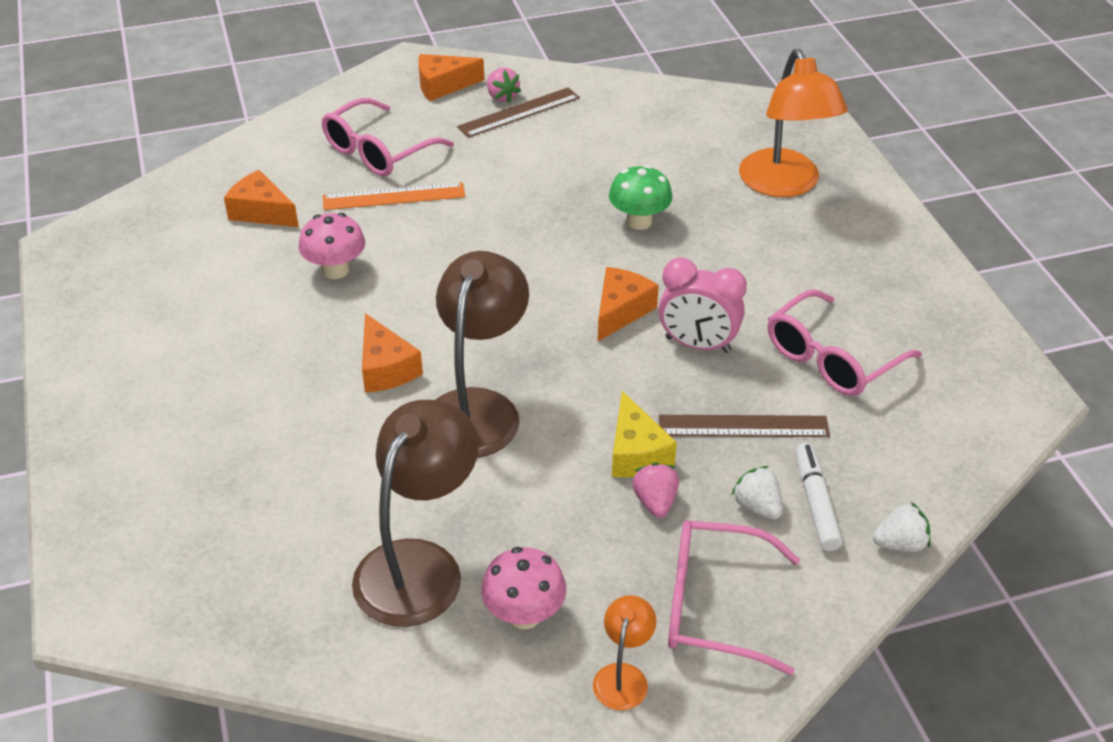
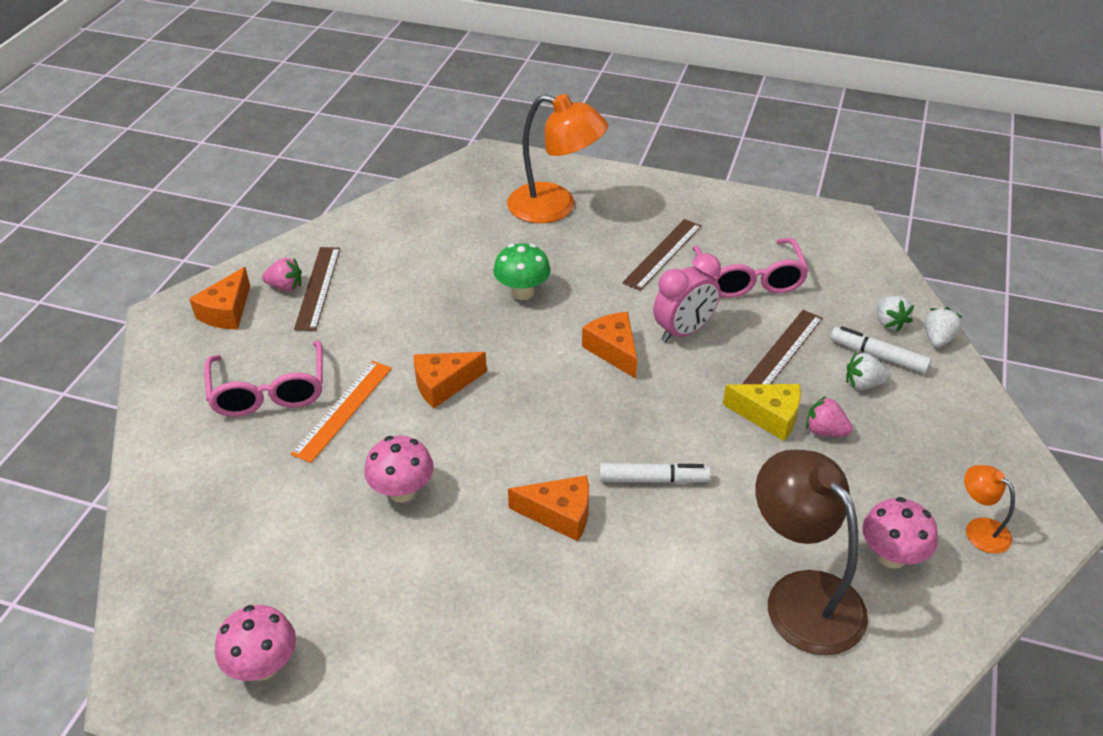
camera: 55 degrees left, 0 degrees up
(118, 287) = (263, 666): none -> pink mushroom
(261, 212) = (266, 507): orange cheese -> orange cheese (443, 385)
(477, 408) = (653, 480): brown lamp -> white marker
(713, 606) = (940, 451): pink glasses -> none
(799, 283) = (663, 254): none -> brown ruler
(883, 493) = (889, 322): none -> white strawberry

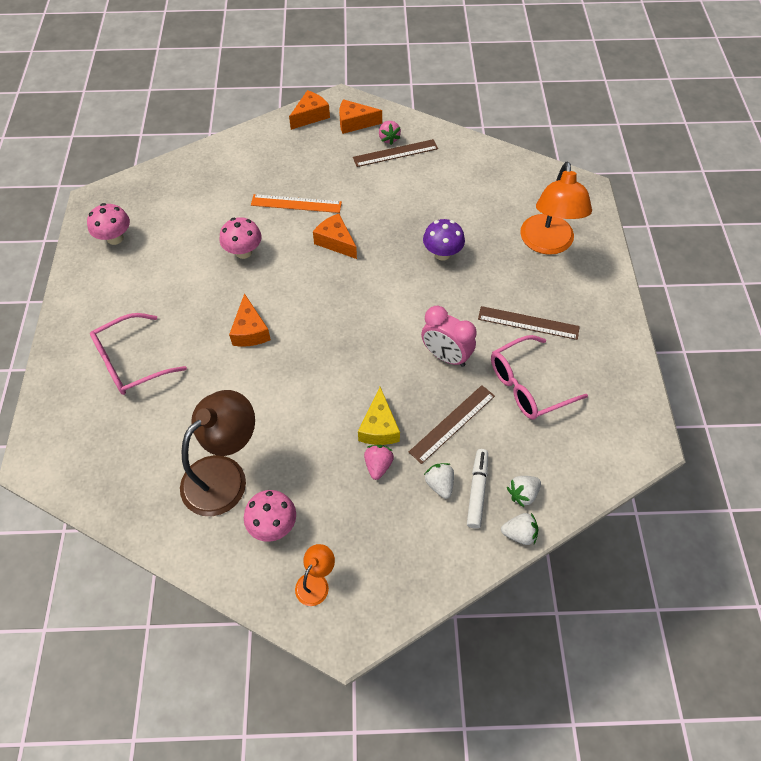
camera: 70 degrees right, 15 degrees up
(269, 392) = (297, 167): pink glasses -> pink glasses (131, 362)
(522, 292) = (442, 253): green mushroom -> purple mushroom
(613, 350) = (406, 320): orange cheese -> orange cheese (310, 116)
(653, 480) = (295, 372): white marker -> none
(782, 351) = (452, 423): brown ruler -> brown ruler turned 60 degrees counterclockwise

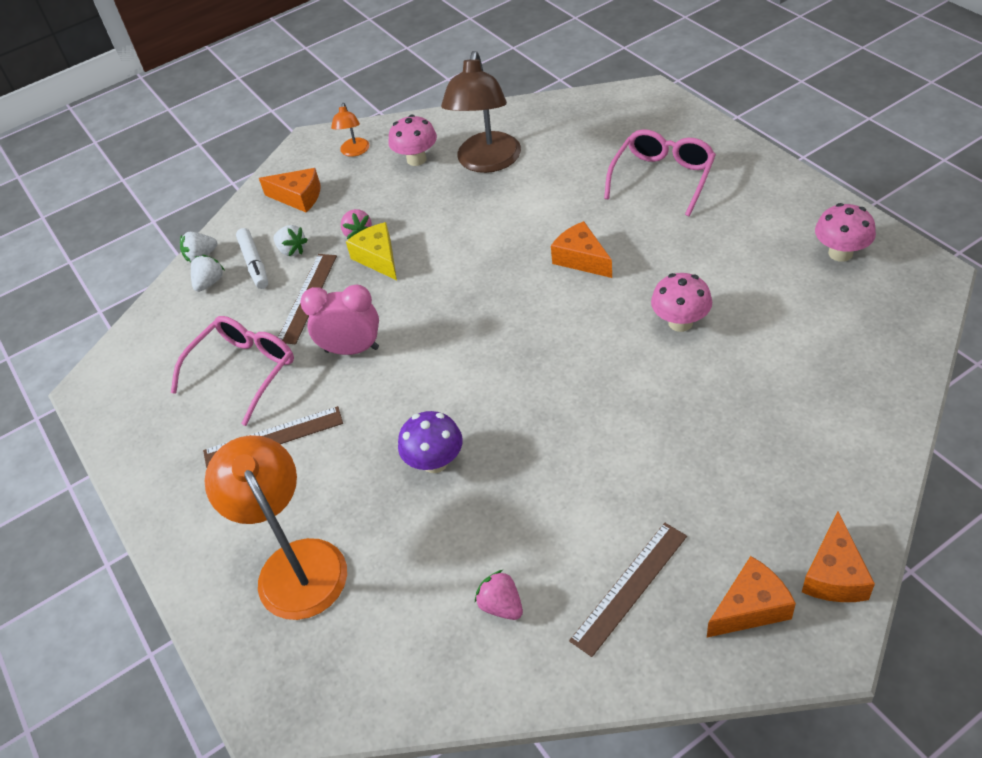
camera: 155 degrees right, 10 degrees down
(296, 203) = (687, 415): orange ruler -> none
(336, 242) = (584, 397): orange cheese -> orange cheese (298, 197)
(388, 138) = (665, 610): pink strawberry -> pink strawberry (501, 606)

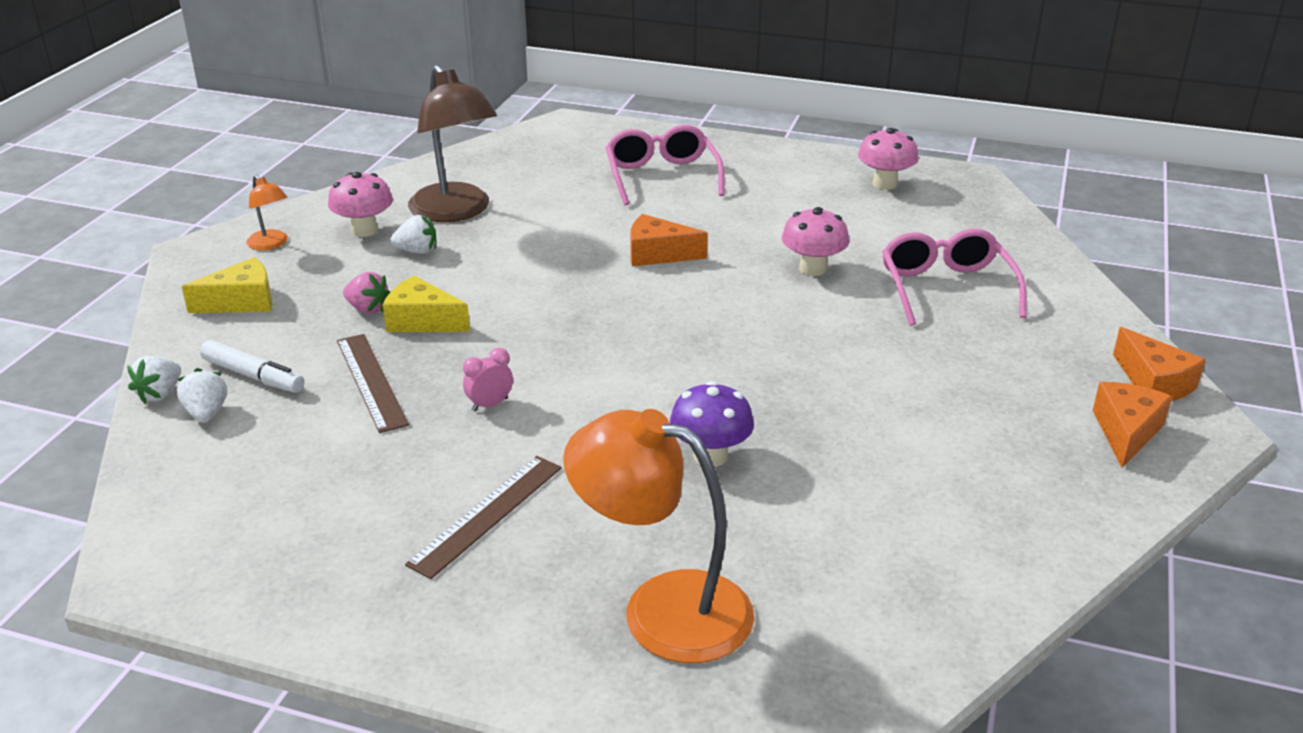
camera: 45 degrees left, 15 degrees down
(244, 370) = (367, 473): pink glasses -> pink glasses (946, 288)
(292, 250) = (294, 349): white strawberry -> white strawberry (417, 251)
(298, 197) = (242, 302): orange cheese -> yellow cheese
(352, 349) = (490, 405): pink clock -> pink clock, size x0.53
(501, 606) = (925, 533): pink strawberry -> none
(629, 587) = (1017, 464): brown ruler -> none

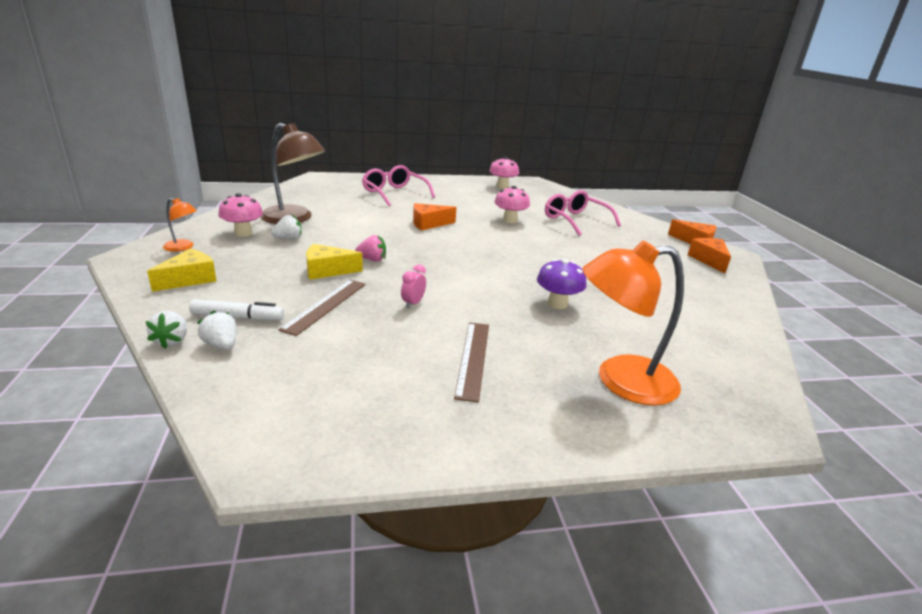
camera: 30 degrees left, 5 degrees down
(368, 309) = (285, 270): pink strawberry -> pink strawberry (372, 259)
(371, 381) = (325, 305): brown ruler -> brown ruler turned 75 degrees clockwise

